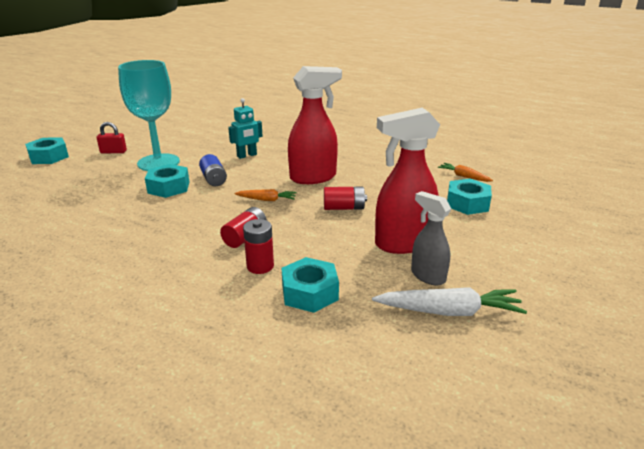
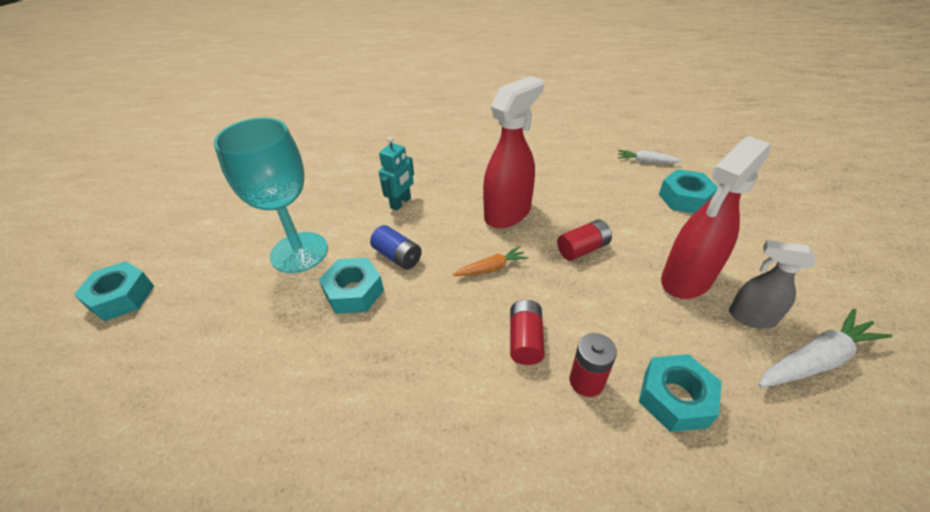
camera: 25 degrees left, 15 degrees up
(113, 152) = (216, 254): red padlock -> none
(463, 176) = (646, 161): orange carrot -> white carrot

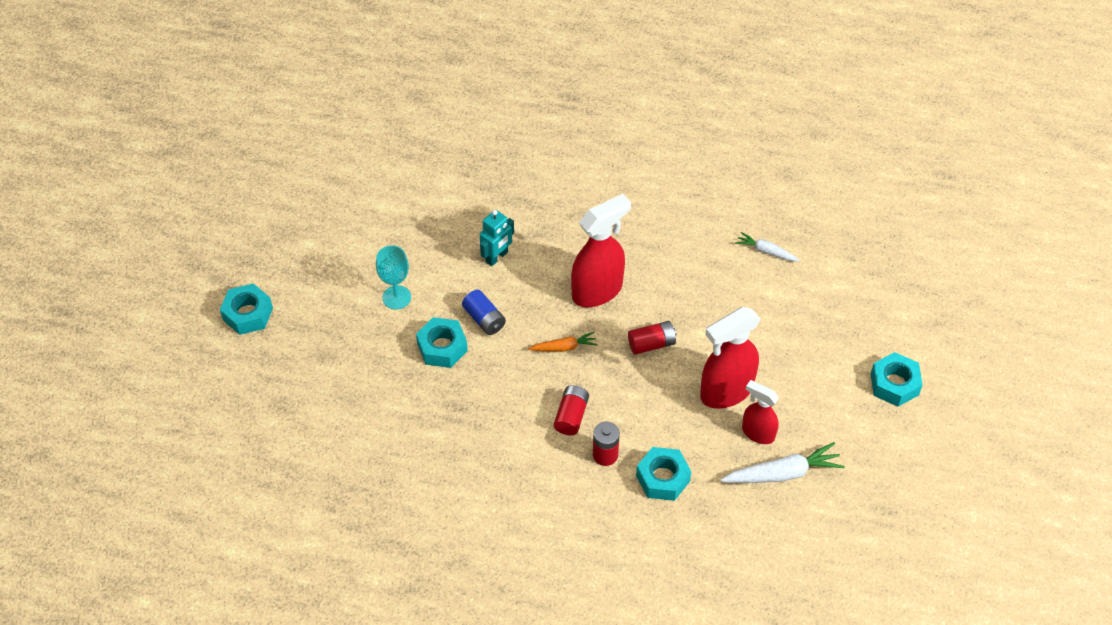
camera: 10 degrees right, 10 degrees up
(299, 252) = (396, 297): turquoise goblet -> turquoise goblet, size x0.56
(684, 198) = (777, 307): turquoise nut -> turquoise nut (894, 384)
(750, 317) = (757, 433): grey spray bottle -> red spray bottle

